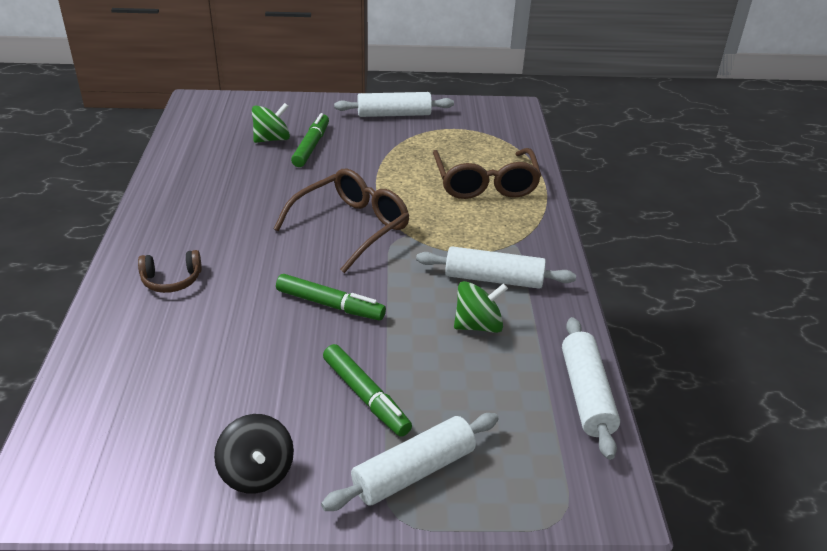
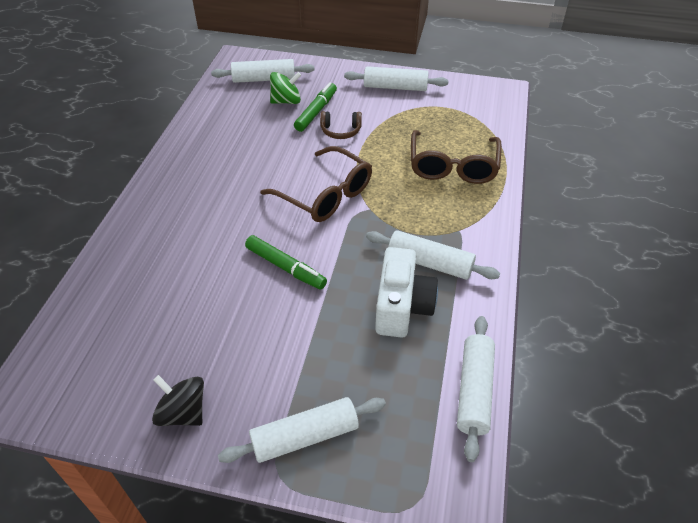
camera: 15 degrees right, 10 degrees up
(171, 280) = (170, 225): brown headphones -> brown headphones (340, 131)
(237, 119) = (264, 79): none -> white rolling pin
(257, 472) = (183, 412): black spinning top -> black spinning top turned 135 degrees clockwise
(351, 227) = (325, 195): brown glasses -> brown glasses turned 75 degrees clockwise
(366, 396) = (288, 359): green marker -> none
(478, 325) = (402, 307): green spinning top -> white camera

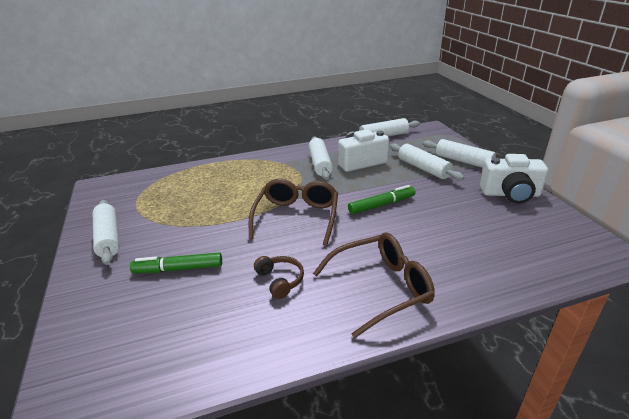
camera: 120 degrees left, 15 degrees down
(183, 412) = (510, 194): black spinning top -> white camera
(264, 79) = (119, 345): white rolling pin -> white rolling pin (423, 168)
(285, 267) = (381, 205): green marker -> green marker turned 60 degrees clockwise
(286, 101) = (167, 299): green spinning top -> none
(340, 131) = (204, 241): brown headphones -> brown headphones (280, 280)
(453, 166) = (219, 180): brown glasses -> brown glasses (381, 288)

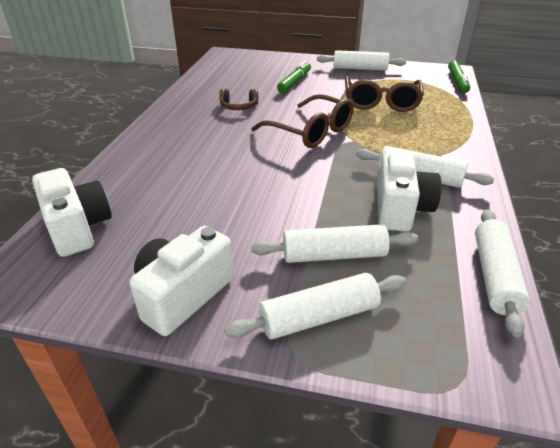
camera: 120 degrees right, 5 degrees up
(381, 205) = (280, 180): green marker -> green marker (457, 82)
(381, 288) = (179, 135): brown glasses -> brown glasses (381, 102)
(544, 259) = (78, 228): none -> white camera

